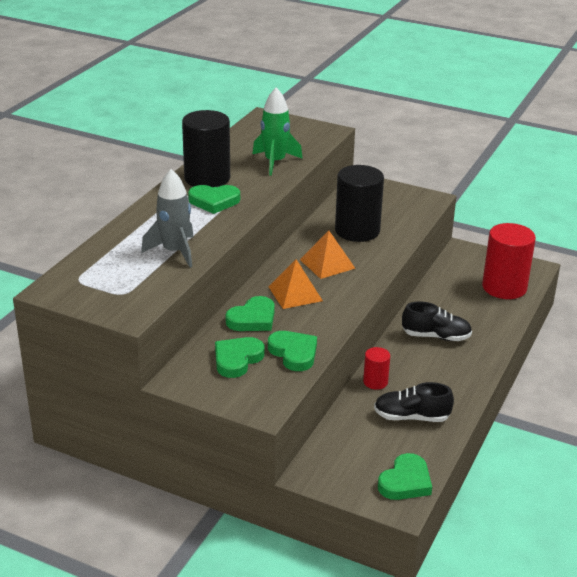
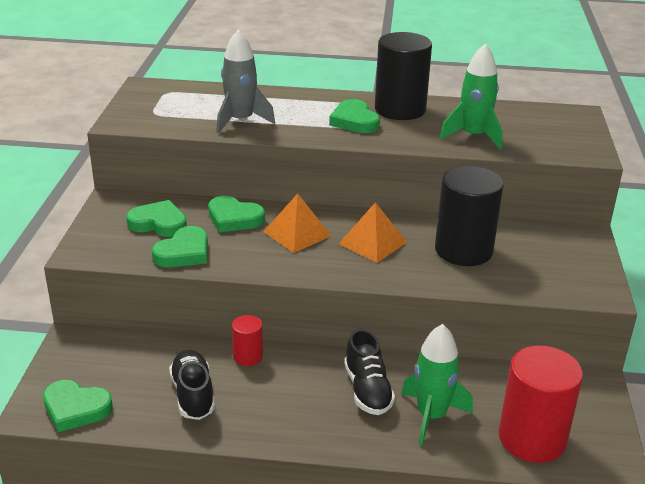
camera: 70 degrees right, 0 degrees up
(471, 318) = (431, 416): none -> green rocket

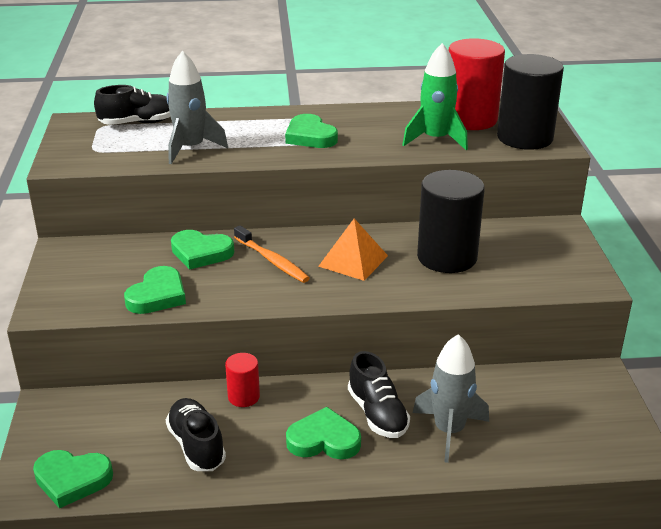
camera: 10 degrees left, 0 degrees up
(158, 223) = (121, 268): green heart -> green heart (324, 440)
(201, 93) = (138, 123): none -> black shoe
(297, 233) = (272, 261): orange pyramid -> orange toothbrush
(400, 109) = (353, 120): black cylinder -> black cylinder (525, 138)
(431, 416) = (449, 431): green rocket -> grey rocket
(532, 438) = (553, 438): red cylinder -> red cylinder (470, 119)

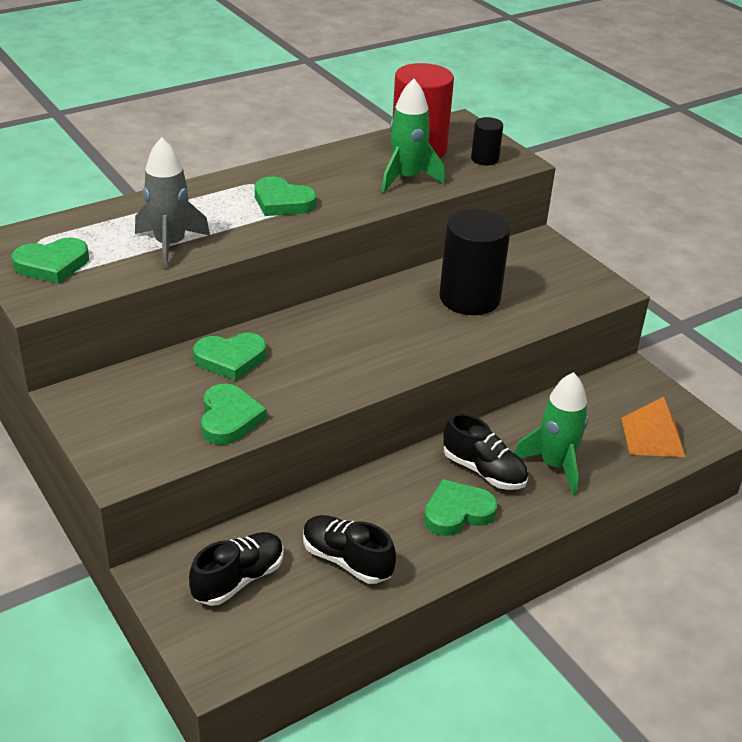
camera: 30 degrees left, 5 degrees up
(72, 480) = (254, 639): green heart -> green heart (52, 265)
(138, 123) = (78, 227): black shoe -> black shoe (238, 579)
(243, 397) = (350, 496): red cylinder -> none
(272, 261) = (311, 347): orange toothbrush -> none
(353, 261) = (388, 325): orange pyramid -> orange pyramid (652, 437)
(449, 431) = (555, 465): grey rocket -> green rocket
(525, 138) = (484, 159): black cylinder -> black cylinder, size x0.49

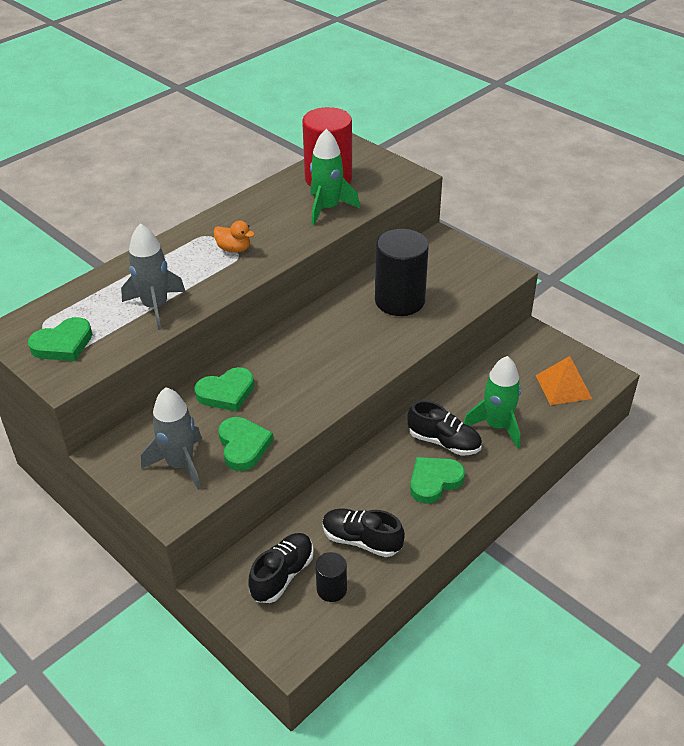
camera: 10 degrees left, 5 degrees up
(149, 424) = (180, 464): none -> grey rocket
(282, 202) = (234, 249): green heart -> orange duck
(484, 159) = (384, 179): black cylinder -> black cylinder (331, 589)

